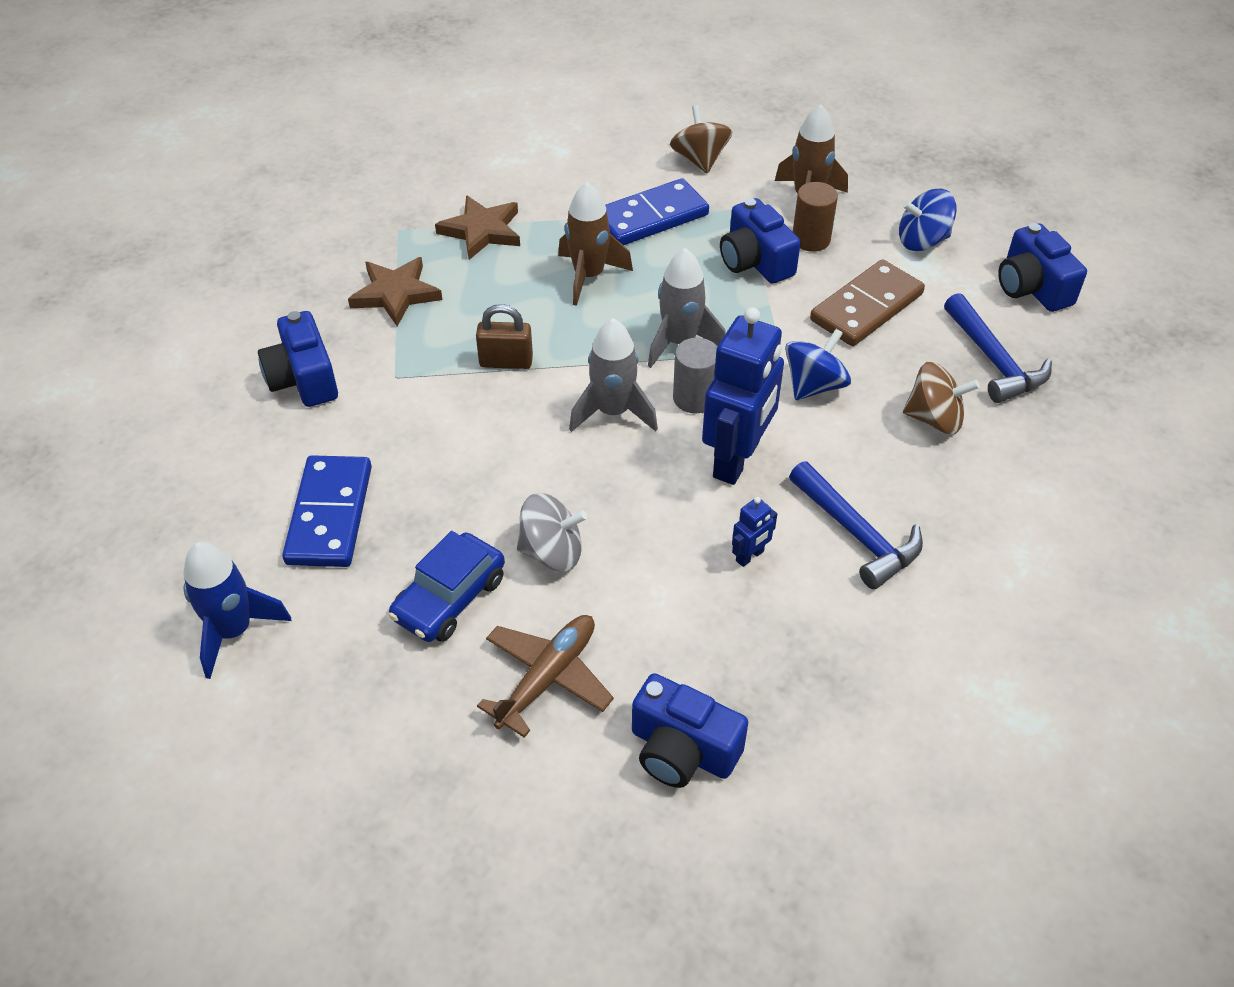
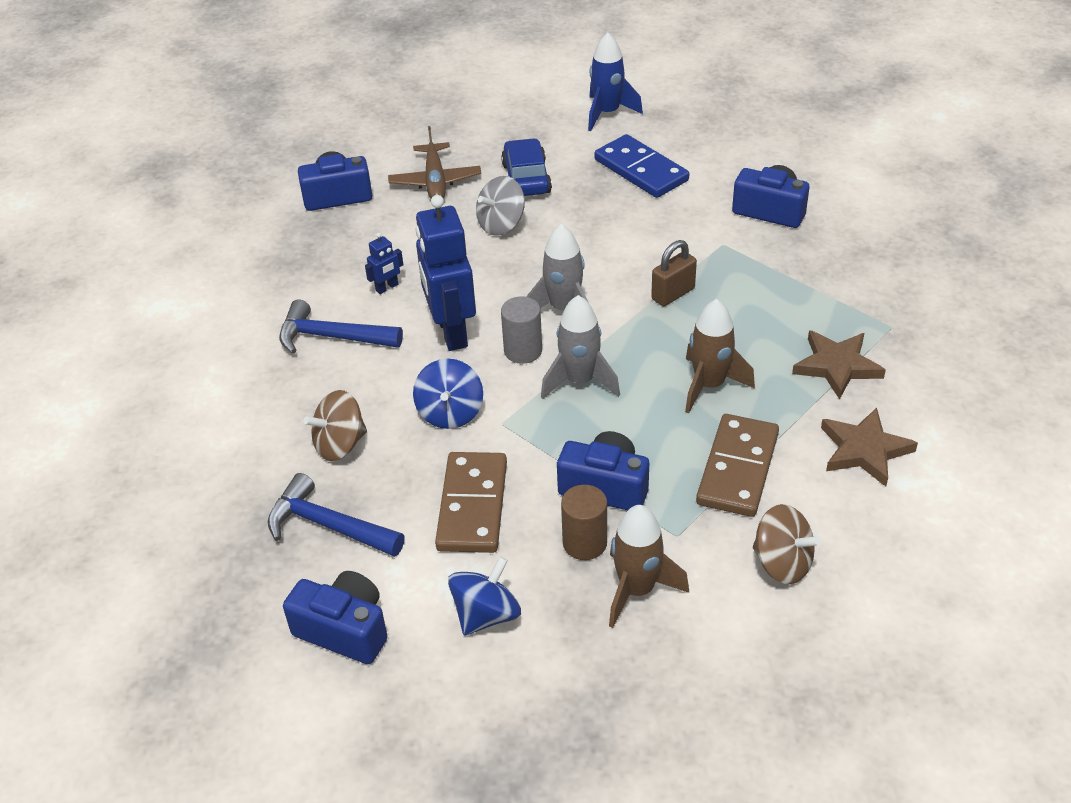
camera: 140 degrees right, 5 degrees down
(396, 294) = (810, 286): brown star -> brown star (864, 450)
(651, 217) = (737, 468): blue domino -> brown domino
(750, 556) = (387, 288): blue robot -> blue robot turned 135 degrees counterclockwise

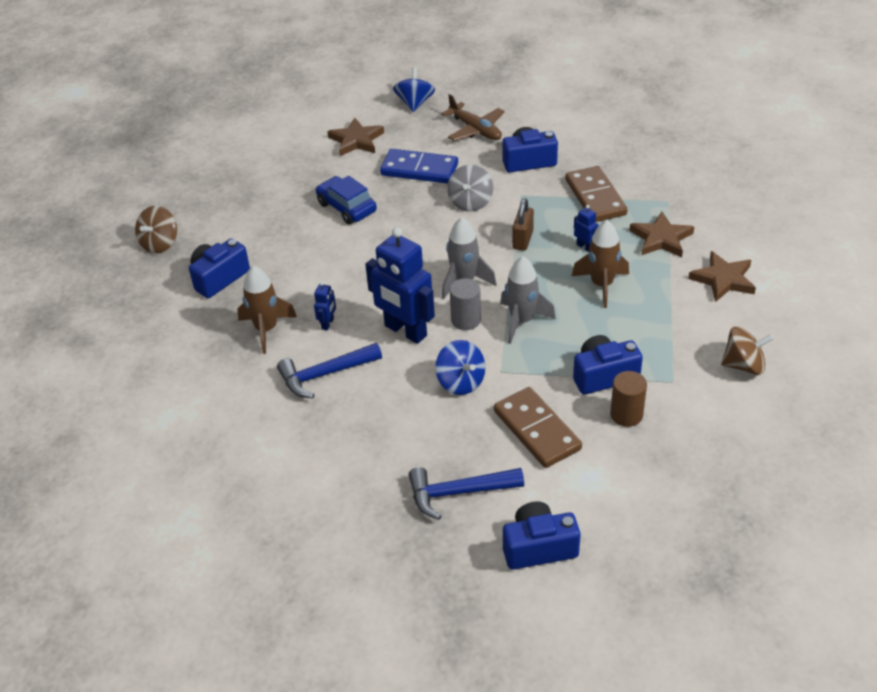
camera: 35 degrees left, 0 degrees up
(340, 444) = (409, 439): brown spinning top -> brown spinning top (160, 244)
(435, 181) = (283, 237): brown plane -> brown plane (475, 129)
(486, 614) = (614, 487): blue spinning top -> blue spinning top (414, 103)
(501, 224) = (363, 246): grey spinning top -> grey spinning top (470, 202)
(607, 113) = (356, 140): blue rocket -> brown star
(637, 590) = (683, 424): brown rocket -> brown rocket (266, 329)
(735, 334) = (585, 247): none -> blue robot
(737, 468) = (667, 325): brown domino -> brown domino (595, 197)

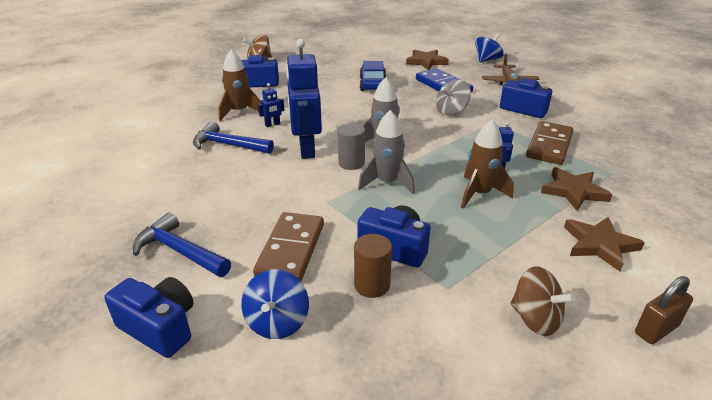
camera: 40 degrees right, 10 degrees down
(461, 382) = (292, 192): blue spinning top -> blue spinning top (277, 322)
(522, 240) = (457, 143): brown padlock -> brown padlock (656, 329)

